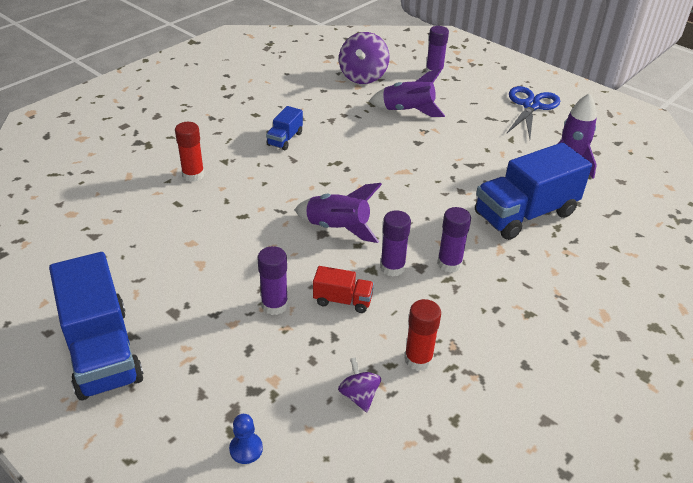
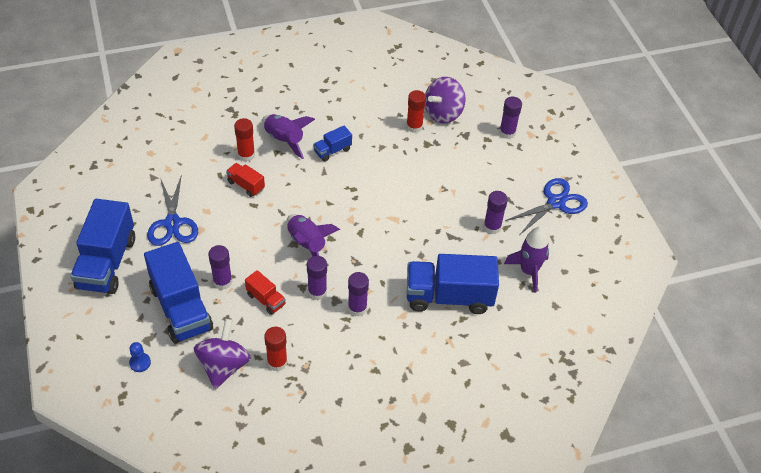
camera: 30 degrees right, 10 degrees up
(158, 271) = (172, 223): none -> blue scissors
(217, 201) = (246, 185): none -> red truck
(247, 357) = (181, 308): none -> blue truck
(346, 94) = (414, 127): none -> red glue stick
(359, 395) = (224, 366): purple spinning top -> purple spinning top, size x1.89
(407, 111) = (448, 164): purple rocket -> purple rocket (284, 140)
(499, 143) = (492, 227): none -> purple glue stick

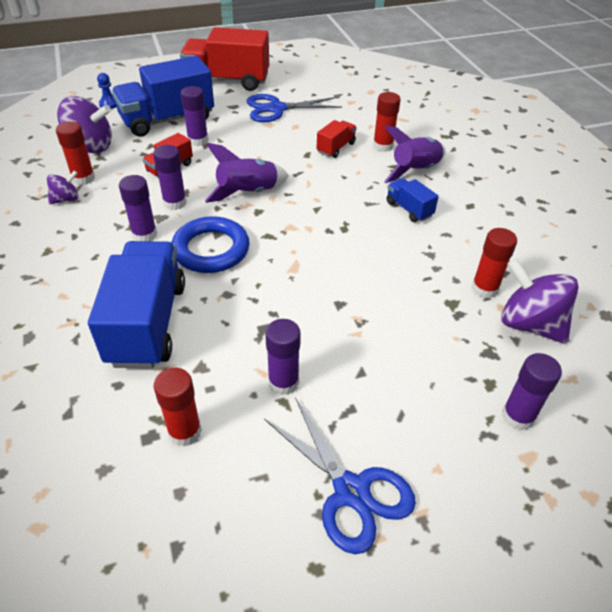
camera: 90 degrees right, 5 degrees down
(107, 263) = (227, 81): blue truck -> red truck
(308, 370) = (66, 199): none -> purple spinning top
(375, 266) = (211, 249): none -> blue ring
(528, 271) = (184, 431): purple rocket -> red glue stick

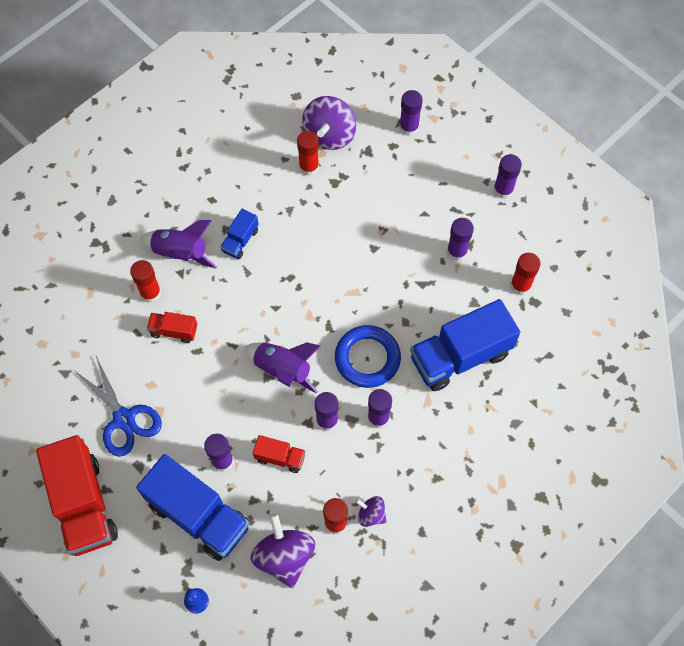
camera: 115 degrees left, 20 degrees up
(351, 491) = (503, 190): blue scissors -> purple glue stick

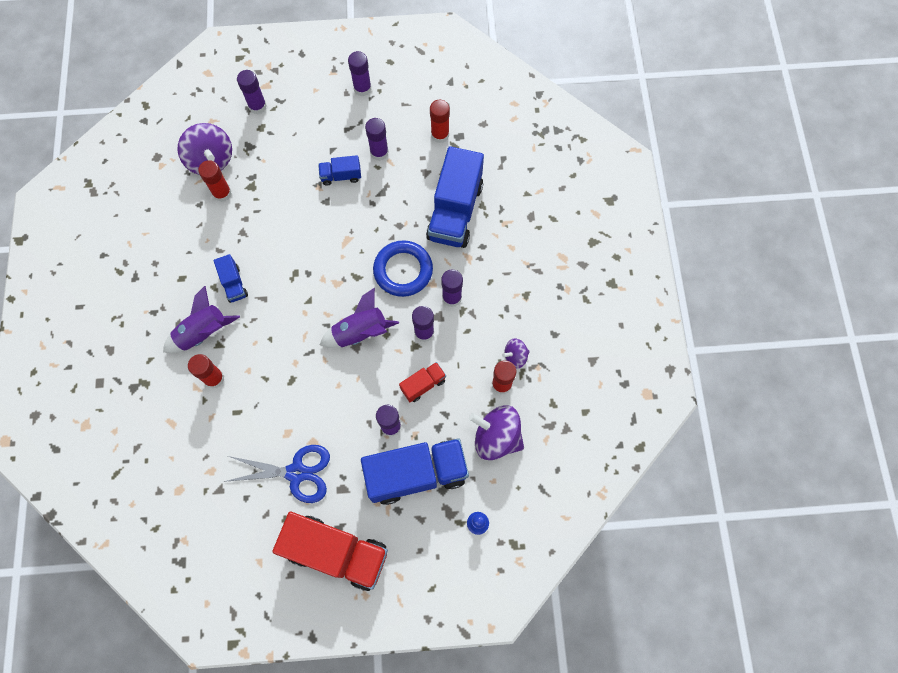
camera: 50 degrees left, 5 degrees up
(174, 331) = (260, 385): red truck -> none
(407, 240) = (341, 176): none -> blue truck

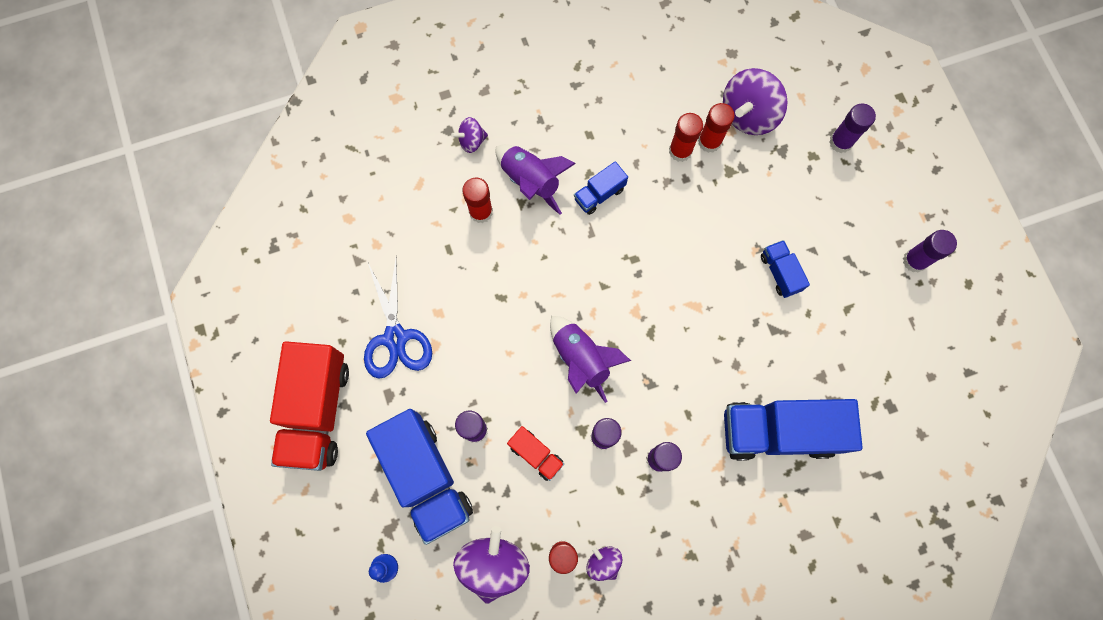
camera: 75 degrees right, 5 degrees up
(150, 371) = (471, 141): none -> purple spinning top
(379, 152) = (829, 310): purple glue stick -> none
(403, 270) = (676, 387): blue ring -> none
(440, 135) = (883, 380): red glue stick -> red glue stick (680, 151)

